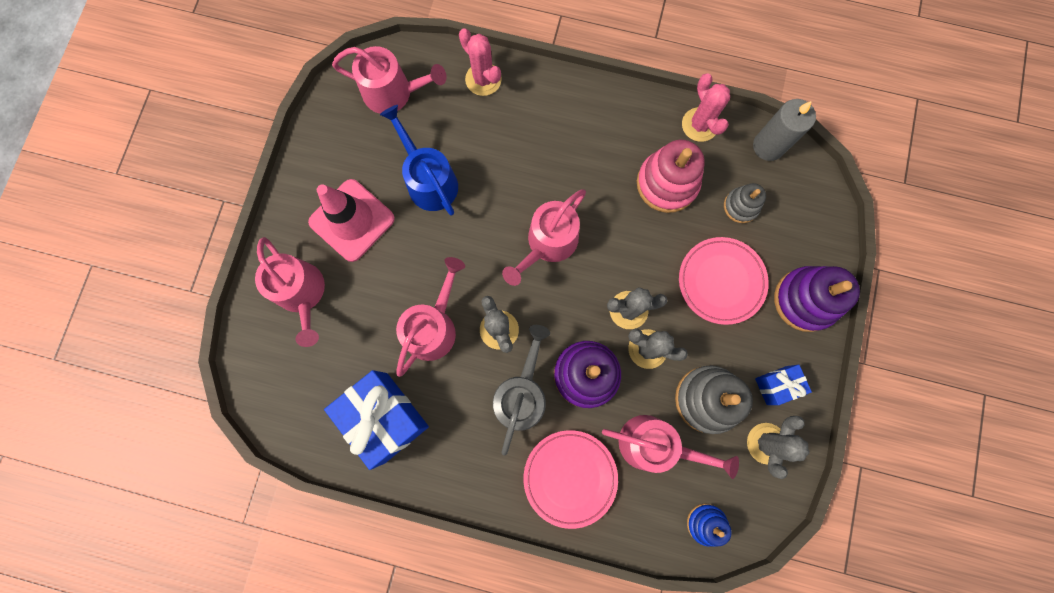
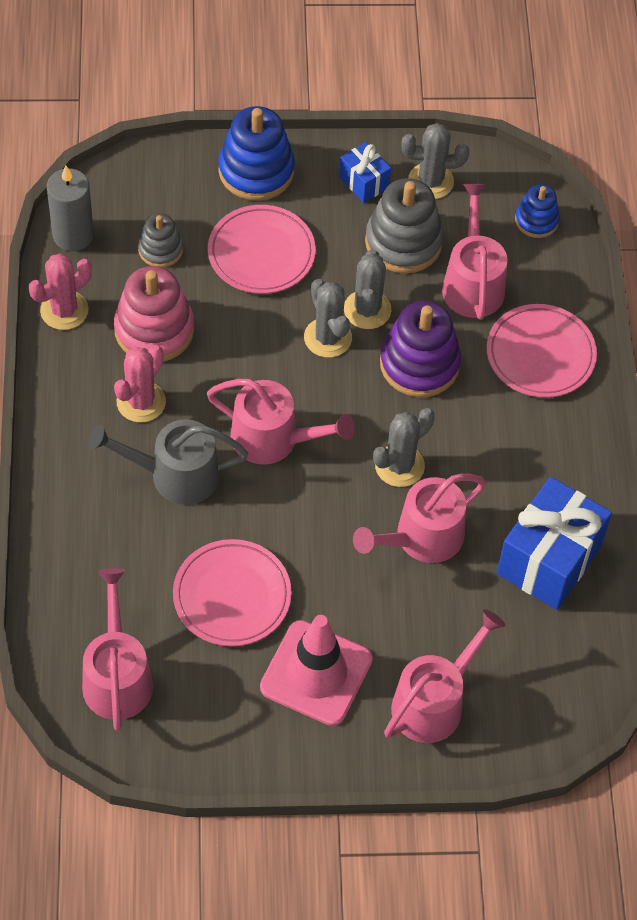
camera: 110 degrees left, 20 degrees down
(429, 180) = (232, 596): blue watering can -> pink plate
(433, 327) = (422, 538): pink watering can -> pink watering can turned 45 degrees counterclockwise
(483, 79) = (66, 570): pink cactus -> pink cactus (141, 402)
(521, 395) = (467, 424): grey watering can -> grey watering can (175, 475)
(805, 300) = (256, 171): purple stacking toy -> blue stacking toy

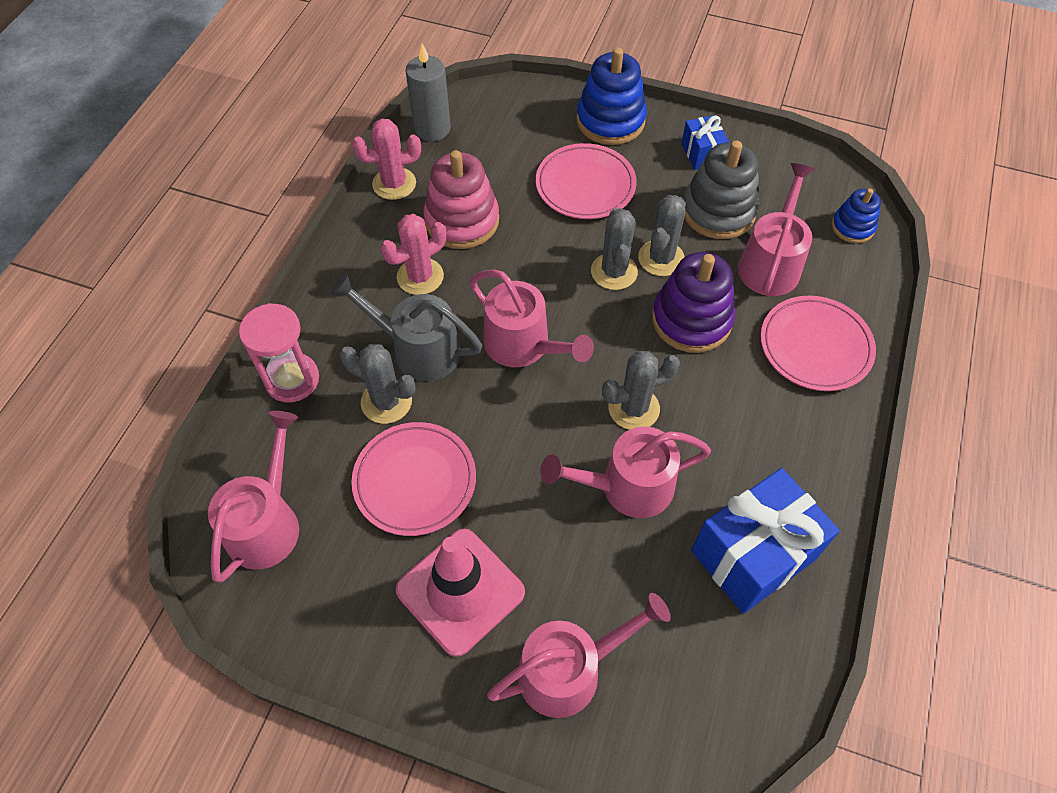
camera: 25 degrees right, 0 degrees up
(69, 543) = (292, 379): none -> pink hourglass
(160, 250) = (499, 159): grey stacking toy -> none
(430, 181) = (763, 169): grey cactus -> grey cactus (386, 402)

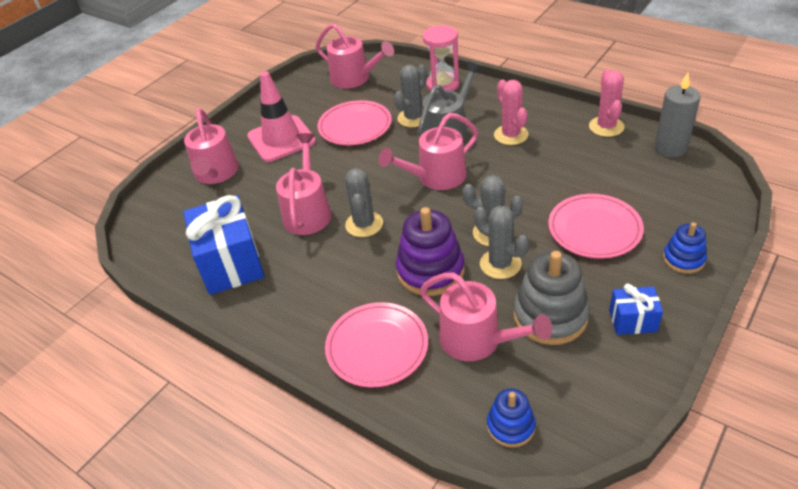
camera: 110 degrees right, 15 degrees down
(462, 221) = (562, 157): pink stacking toy -> none
(610, 121) = (683, 259): blue stacking toy -> blue stacking toy, size x0.57

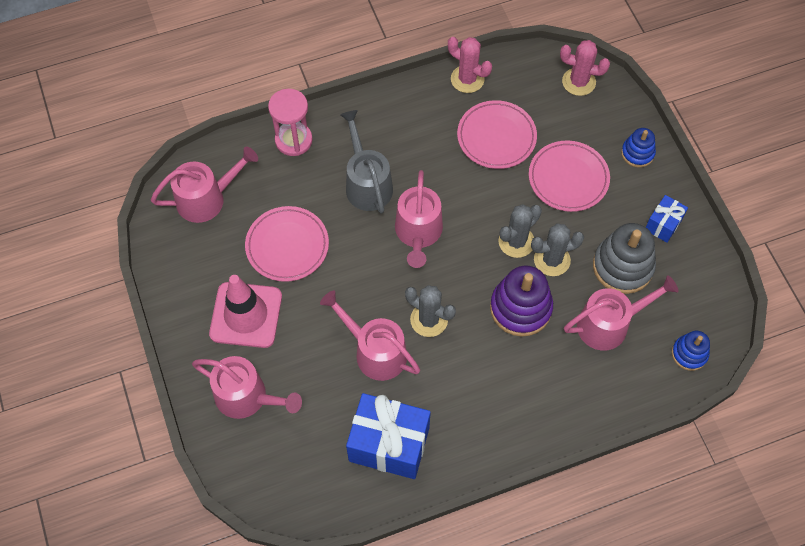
camera: 60 degrees left, 20 degrees up
(377, 347) = (566, 390): pink plate -> pink plate (496, 137)
(413, 118) = (321, 195): grey cactus -> none
(511, 135) = (415, 145): pink cactus -> pink cactus (578, 82)
(670, 148) = (529, 64): grey candle -> none

